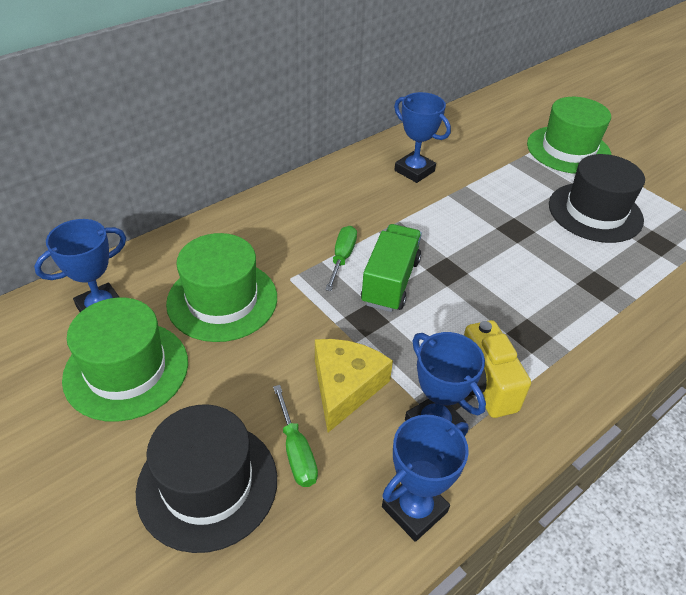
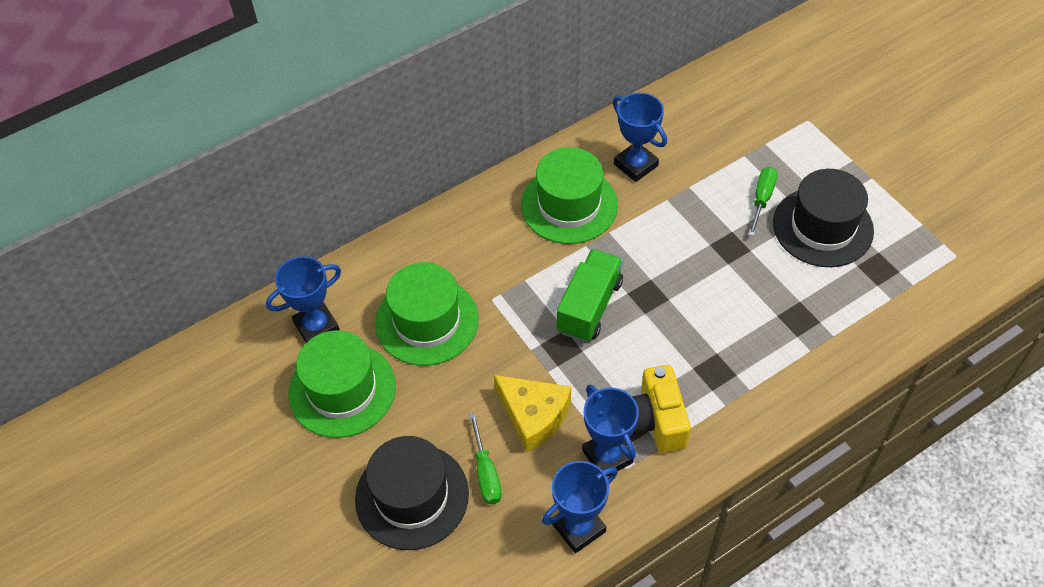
camera: 10 degrees right, 10 degrees up
(342, 257) = (545, 276): green screwdriver -> green screwdriver (762, 198)
(345, 387) = (533, 416): yellow cheese -> yellow cheese turned 105 degrees clockwise
(568, 149) = (817, 137): green hat -> green hat (569, 205)

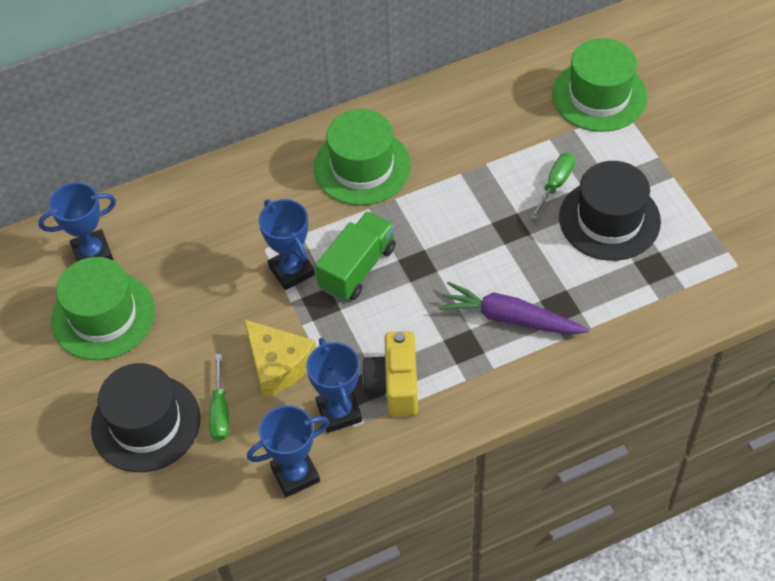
camera: 10 degrees right, 0 degrees up
(427, 321) = (198, 261): green hat -> green hat (599, 95)
(635, 165) = (438, 135): blue trophy -> blue trophy (291, 271)
(753, 337) = (510, 318): none -> purple carrot

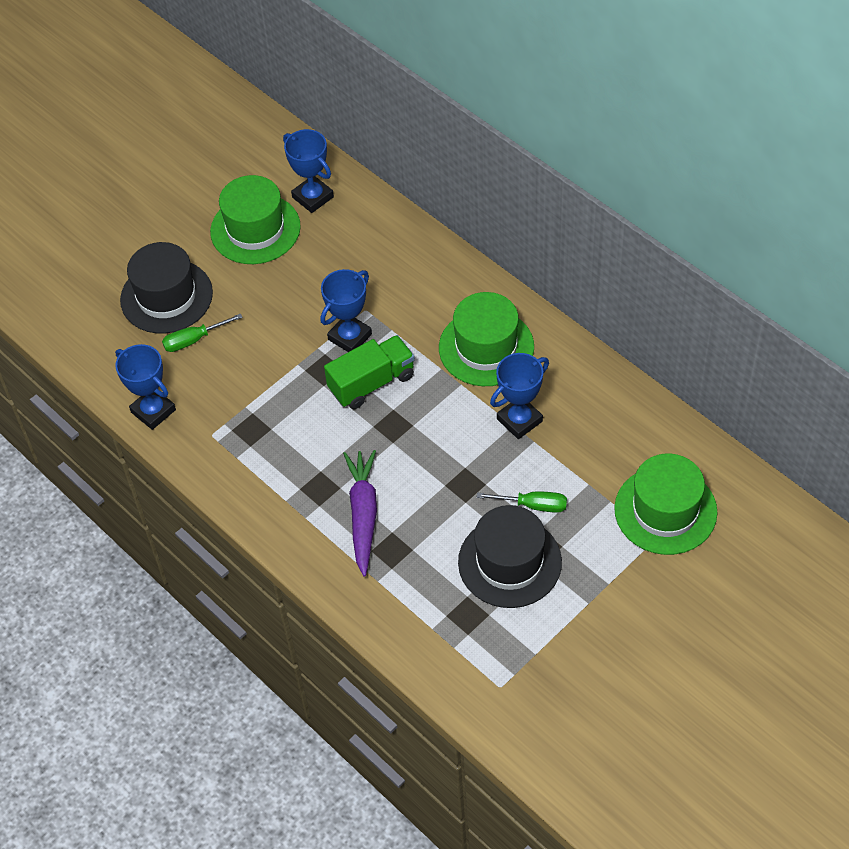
camera: 70 degrees right, 0 degrees up
(278, 364) = (252, 362): yellow cheese -> none
(339, 412) = (221, 420): blue trophy -> blue trophy (519, 420)
(357, 268) = (371, 383): green truck -> green truck turned 45 degrees counterclockwise
(394, 385) = (261, 450): yellow camera -> none

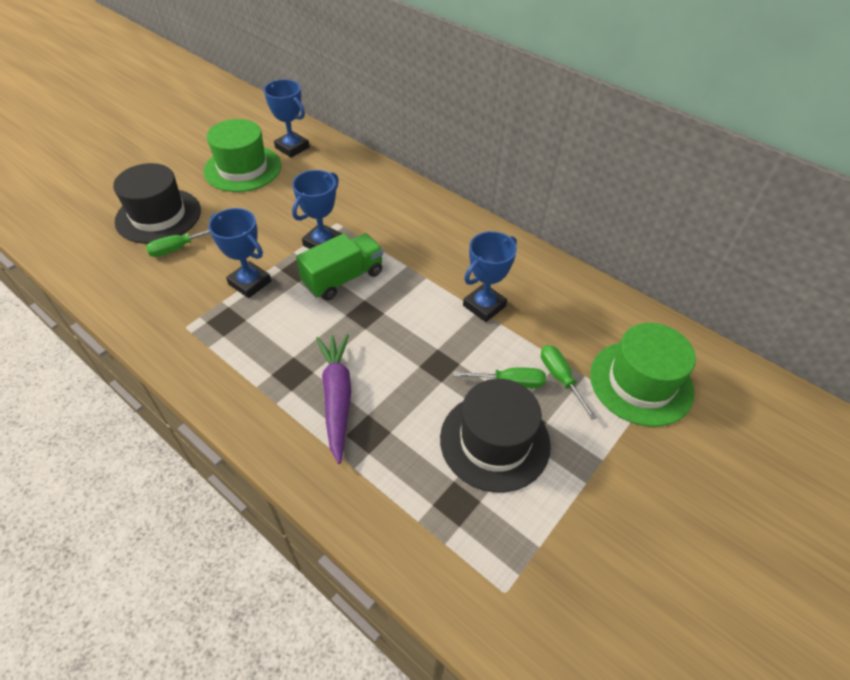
camera: 10 degrees left, 5 degrees down
(153, 411) = (130, 307): blue trophy -> blue trophy (250, 283)
(486, 347) = (446, 248): green hat -> none
(584, 502) = (560, 378): none -> green screwdriver

